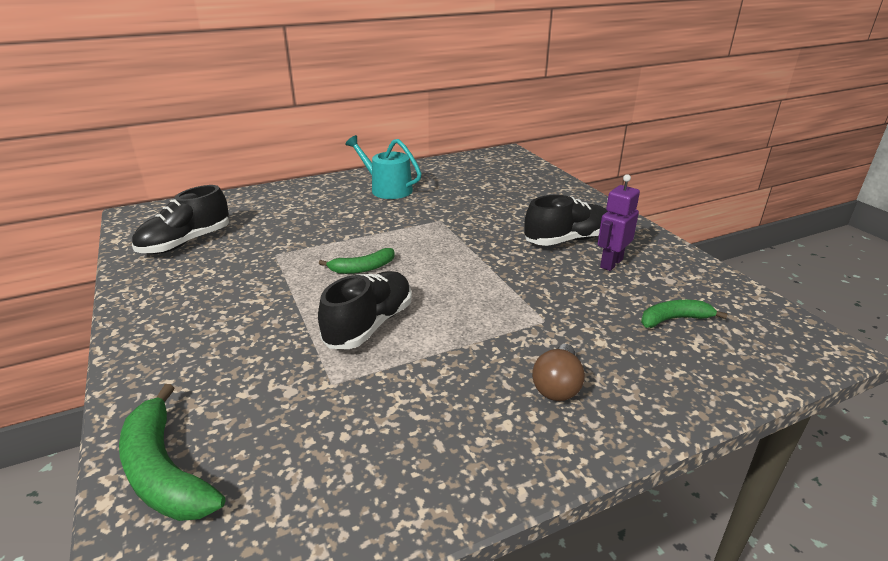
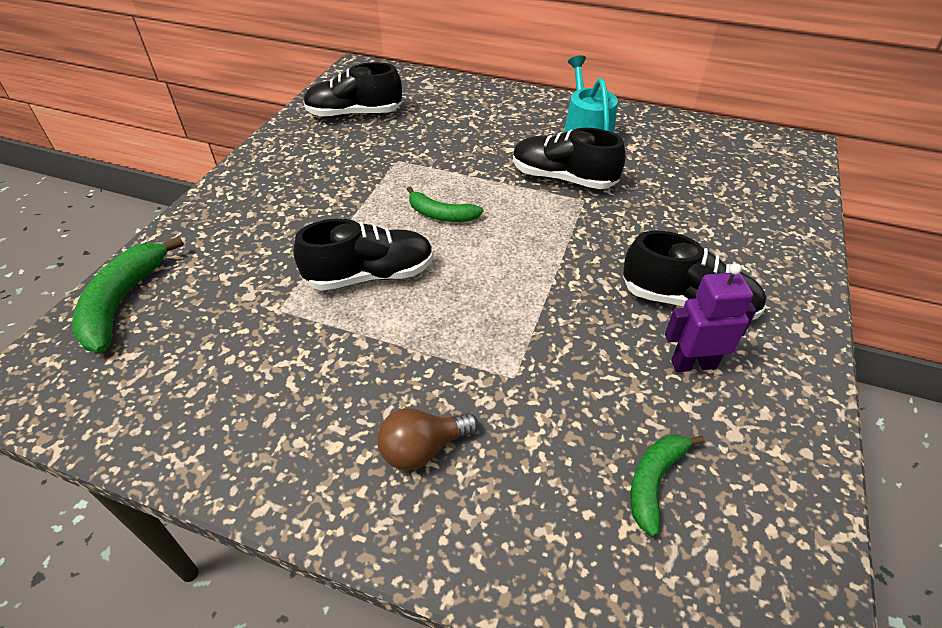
camera: 45 degrees right, 15 degrees up
(410, 215) = (563, 178): none -> black shoe
(674, 319) = (654, 481): green banana -> green banana turned 90 degrees counterclockwise

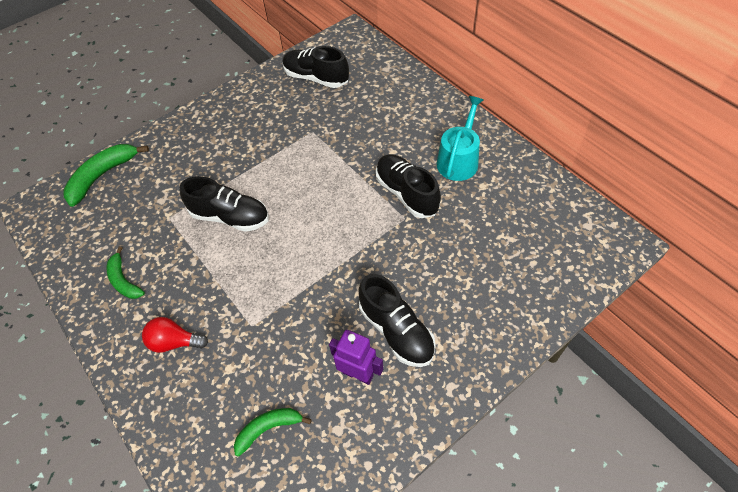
camera: 35 degrees right, 10 degrees up
(423, 449) = (174, 342): brown light bulb -> red light bulb
(441, 214) = (304, 189): green banana -> green banana (124, 280)

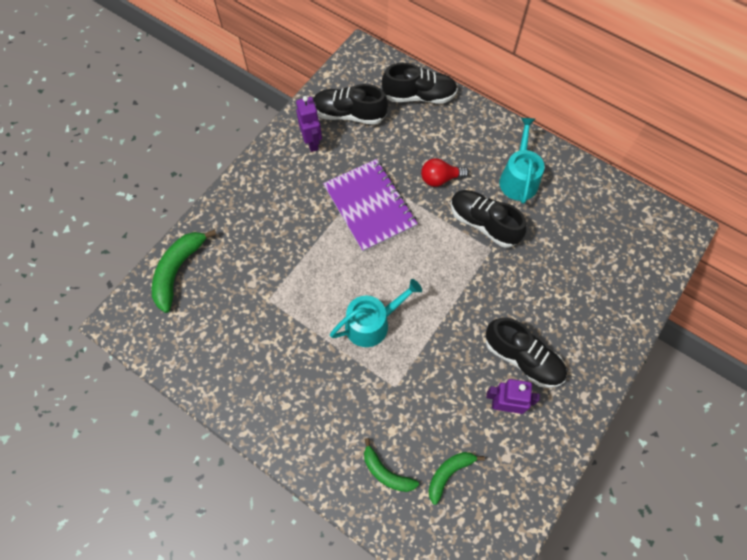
camera: 20 degrees left, 10 degrees up
(124, 280) = (255, 374): green banana -> green banana (386, 472)
(174, 342) = (332, 420): red light bulb -> red light bulb (440, 179)
(230, 217) = (328, 285): black shoe -> black shoe (419, 96)
(256, 260) = (372, 323): none -> turquoise watering can
(272, 94) = (312, 142): none -> purple robot
(300, 157) = (370, 206): none -> purple notebook

